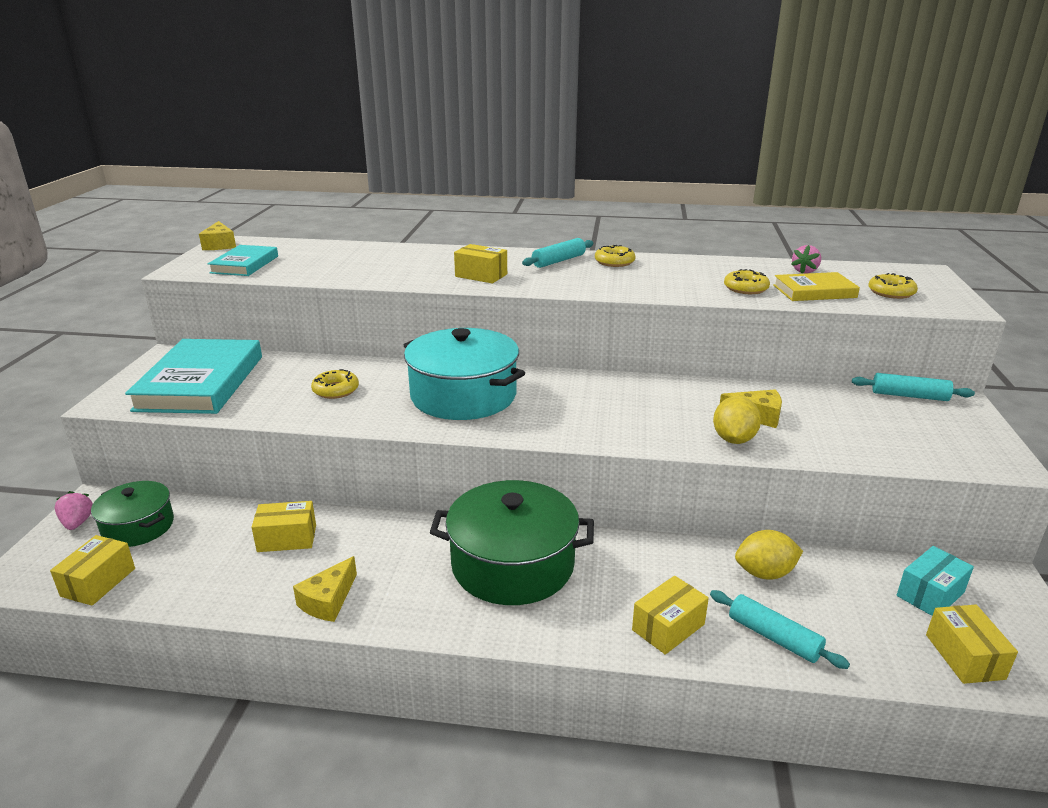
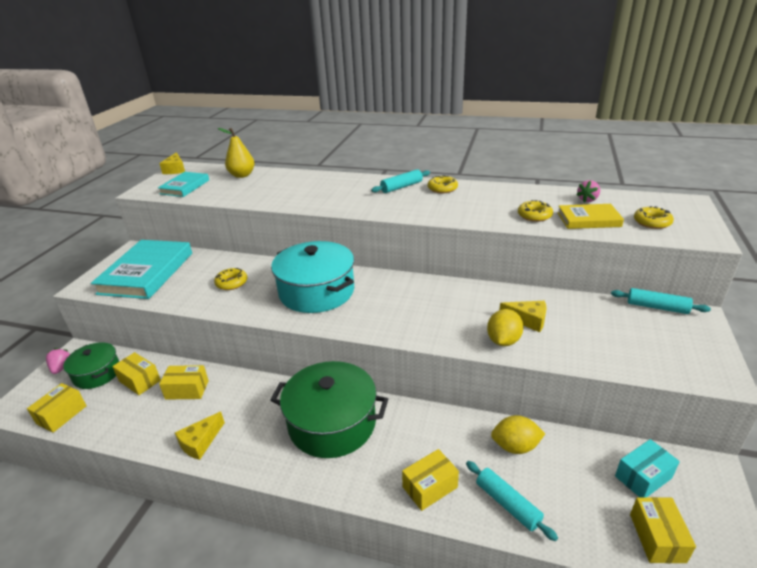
camera: 10 degrees right, 5 degrees up
(325, 250) = (242, 175): none -> yellow pear
(481, 275) = (341, 199): yellow box -> yellow box (139, 381)

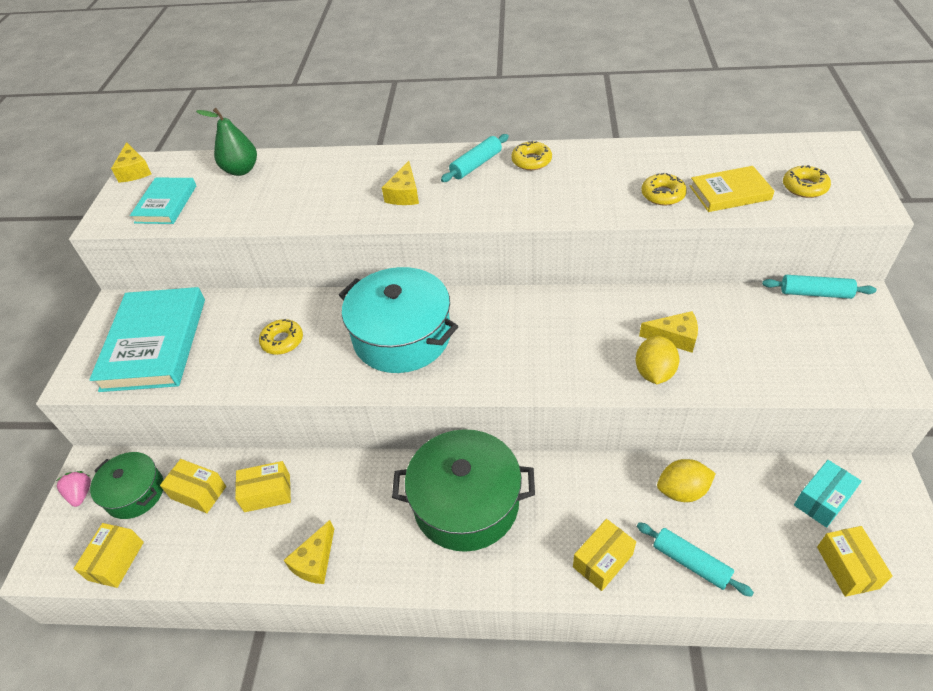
camera: 10 degrees left, 15 degrees up
(242, 175) = (241, 170): yellow pear -> green pear
(344, 197) = (404, 194): none -> yellow cheese
(587, 200) = (720, 158): pink strawberry -> none

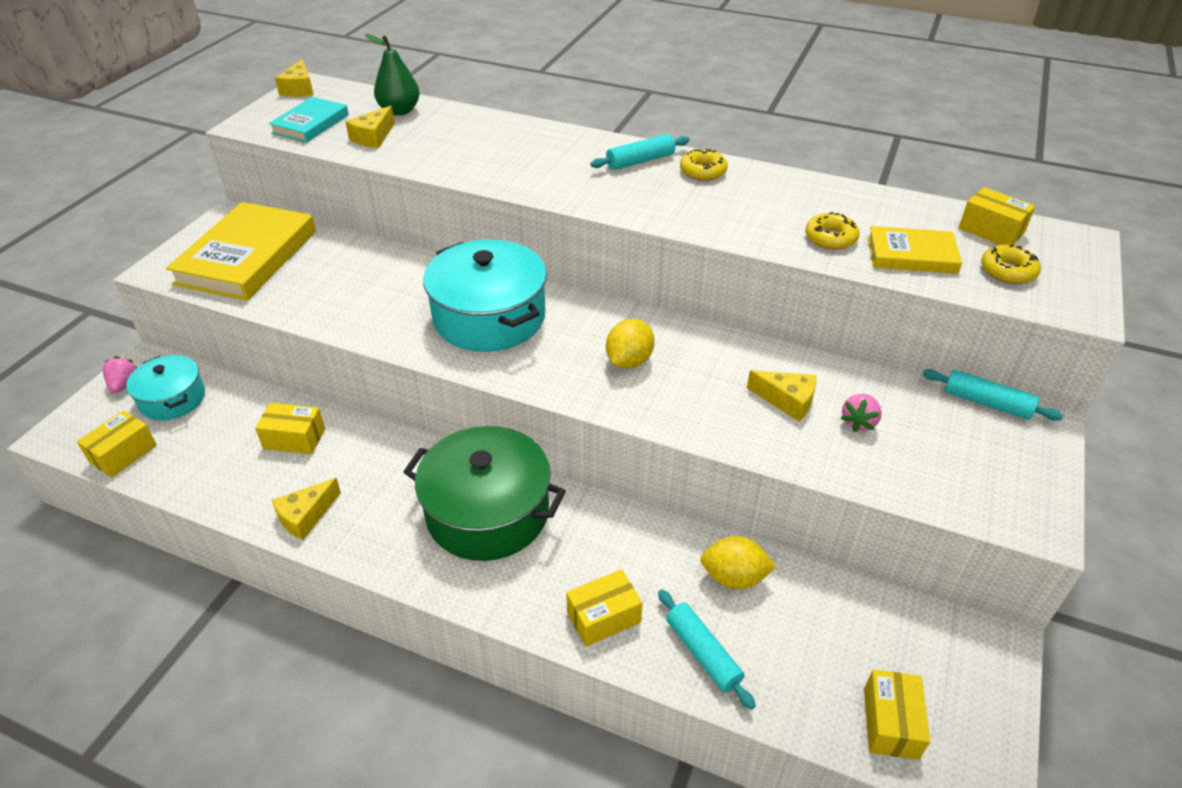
camera: 15 degrees right, 5 degrees down
(135, 493) = (172, 399): green pot -> turquoise pot
(155, 343) = (247, 257): turquoise book -> yellow book
(198, 492) = (230, 417): yellow box -> yellow box (991, 230)
(282, 341) = (368, 288): yellow donut -> none
(404, 194) = (547, 170): yellow cheese -> yellow cheese (373, 137)
(654, 372) = (742, 428): yellow lemon -> yellow lemon (629, 361)
(735, 339) = (858, 422): none -> pink strawberry
(822, 500) = (899, 642): turquoise box -> none

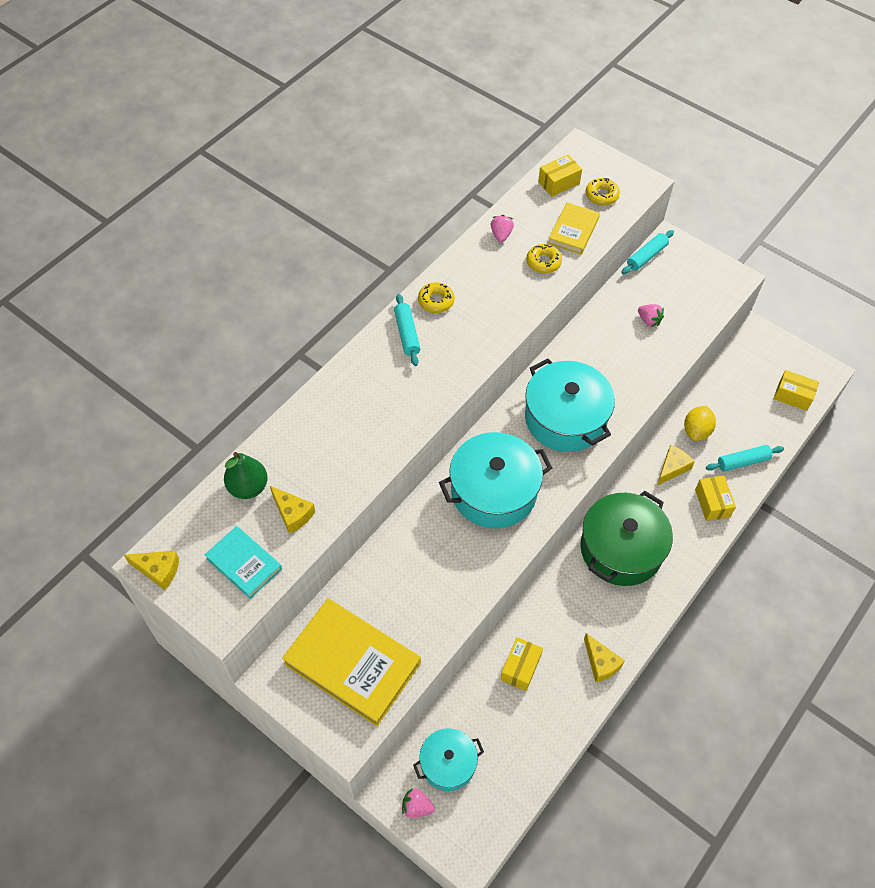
camera: 75 degrees left, 15 degrees up
(123, 454) = (505, 799): yellow box -> none
(629, 361) = (565, 418): yellow lemon -> turquoise pot
(787, 401) = (623, 347): yellow cheese -> yellow cheese (672, 468)
(849, 199) = (501, 235): none -> pink strawberry

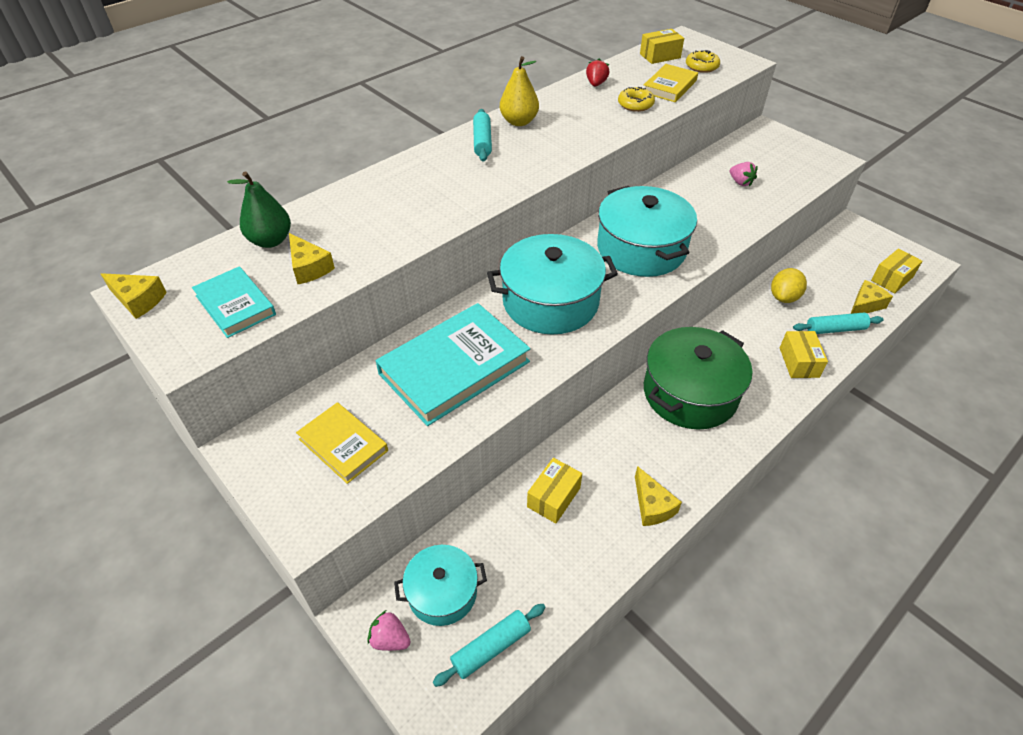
camera: 10 degrees right, 10 degrees down
(352, 663) = (343, 445): yellow book -> yellow book, size x0.56
(425, 574) = (454, 367): none -> turquoise book
(436, 301) = (519, 122): yellow donut -> yellow pear
(501, 235) = (596, 84): pink strawberry -> red strawberry
(646, 256) = (742, 137): turquoise rolling pin -> turquoise rolling pin (491, 648)
(672, 468) = (755, 326): yellow cheese -> yellow cheese (865, 305)
(793, 396) = (891, 279): yellow box -> yellow box turned 75 degrees counterclockwise

